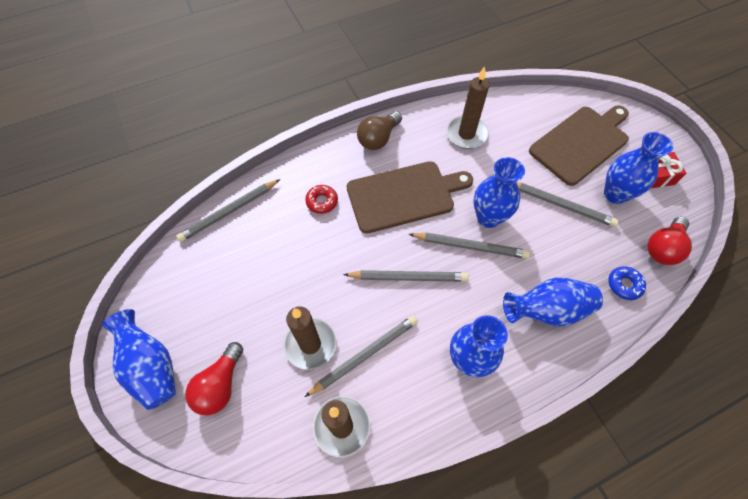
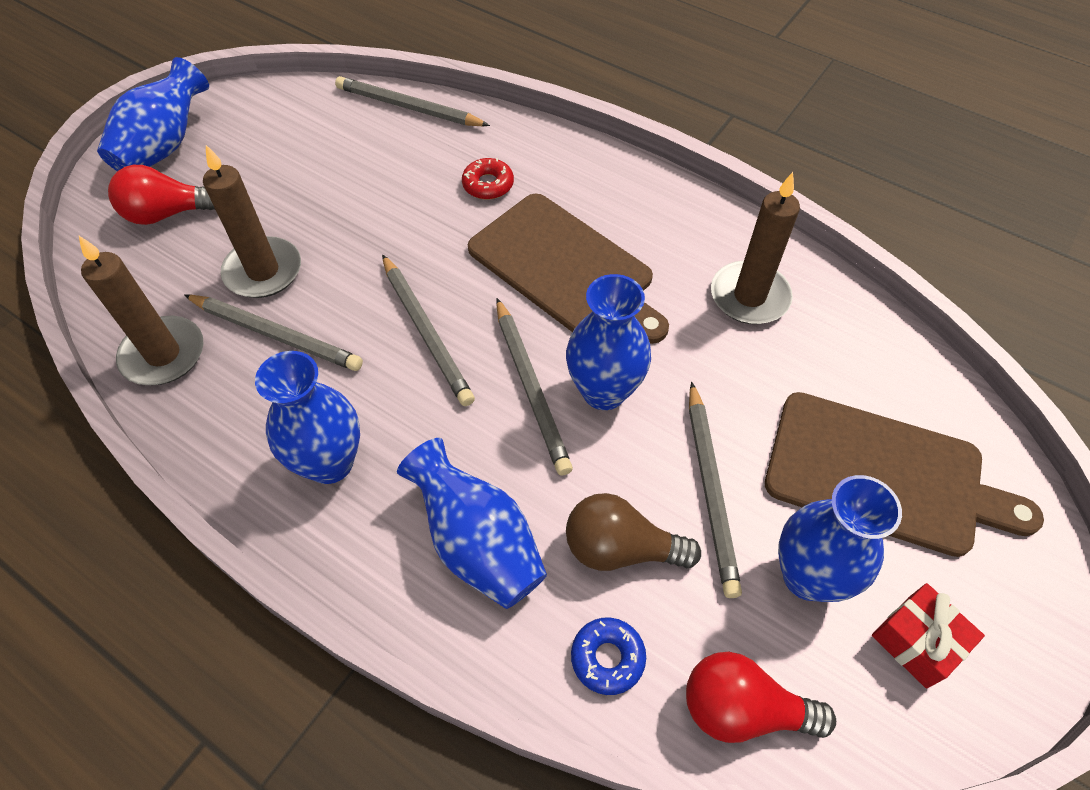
camera: 60 degrees right, 5 degrees down
(378, 139) = (646, 195): brown light bulb -> brown light bulb (620, 548)

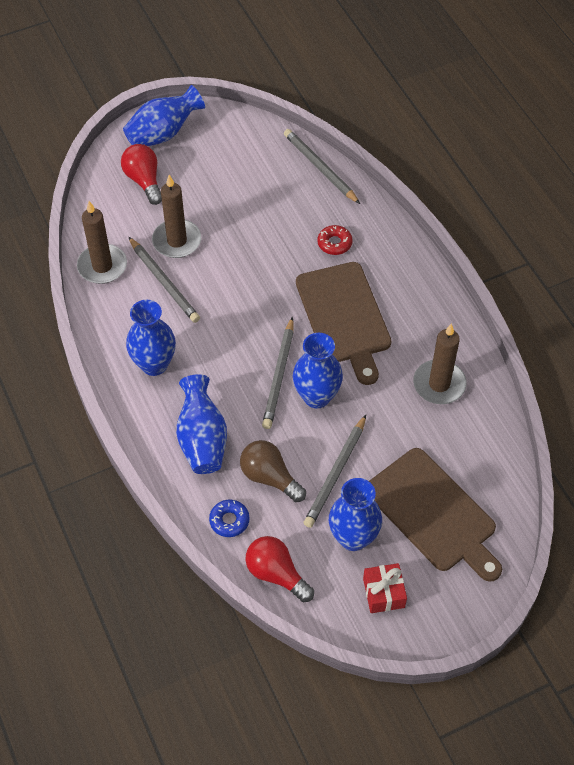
camera: 30 degrees right, 0 degrees up
(168, 213) = (144, 181): red light bulb -> red light bulb turned 45 degrees clockwise
(426, 332) = (243, 318): grey pencil -> none

